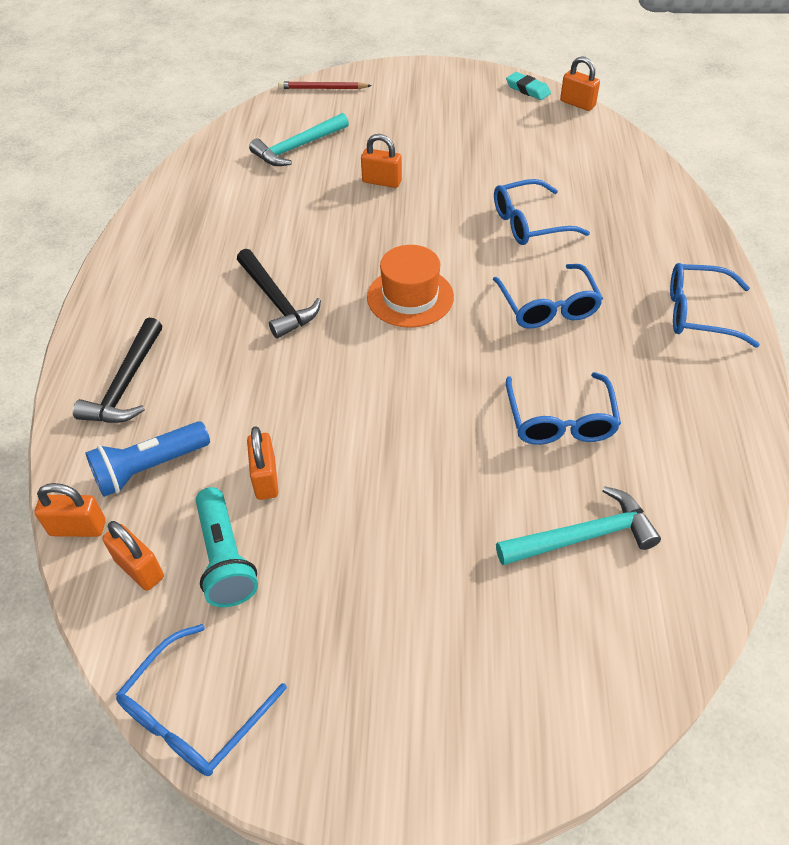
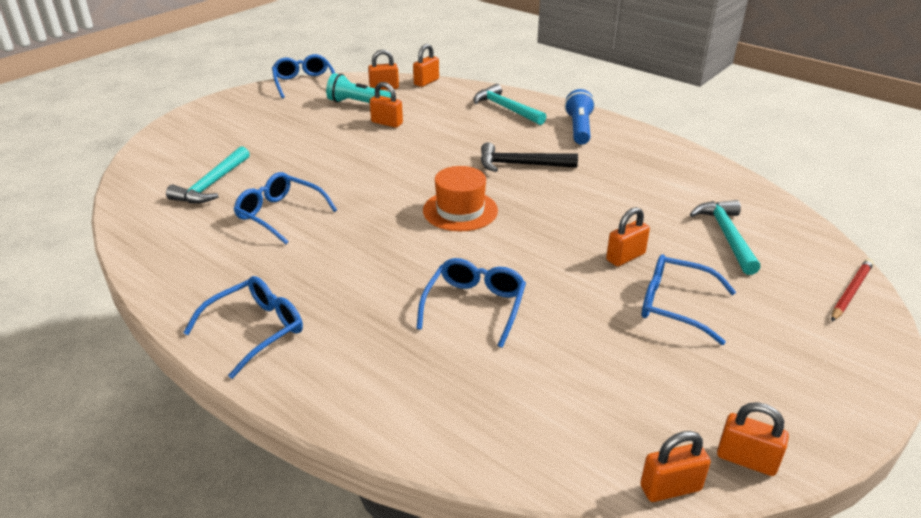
camera: 125 degrees right, 15 degrees down
(126, 384) = (506, 108): black hammer -> turquoise hammer
(149, 468) = (437, 101): blue flashlight -> blue flashlight (579, 128)
(527, 89) = (746, 460): turquoise eraser -> orange padlock
(548, 307) = (370, 261): blue glasses -> blue glasses (675, 305)

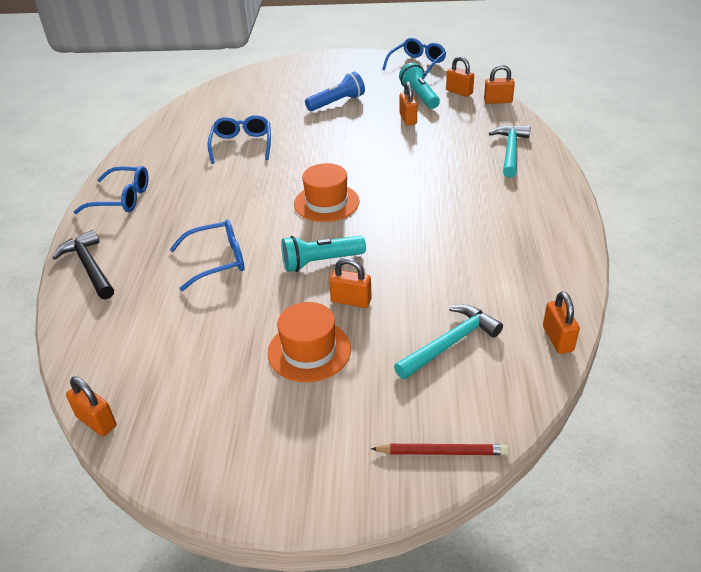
camera: 55 degrees right, 5 degrees up
(212, 184) = (247, 108): turquoise hammer -> none
(521, 165) = (427, 197): black hammer -> black hammer (89, 267)
(550, 250) = (320, 262): none -> turquoise flashlight
(579, 128) = (531, 197): blue flashlight -> blue flashlight (337, 103)
(675, 305) = (309, 351): blue glasses -> orange hat
(746, 460) = (150, 451): orange padlock -> orange padlock (557, 339)

